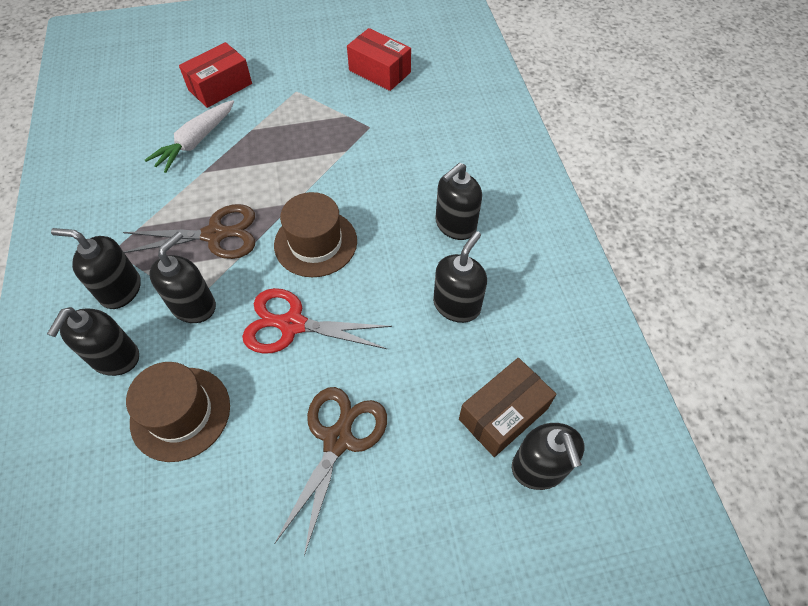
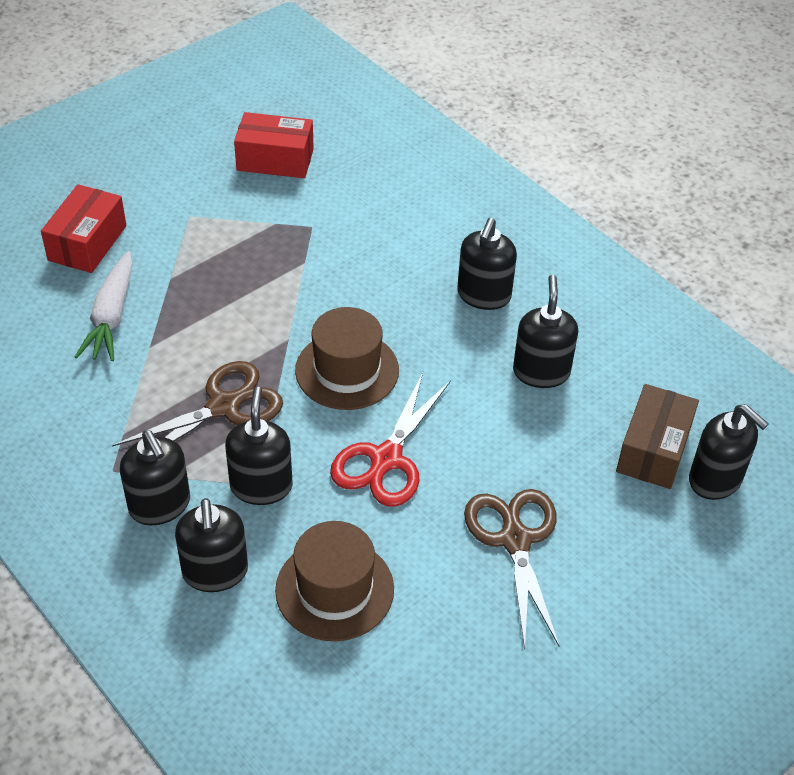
camera: 30 degrees left, 10 degrees down
(120, 290) = (160, 505): black soap dispenser -> black soap dispenser turned 105 degrees counterclockwise
(292, 325) = (386, 459): red scissors -> red scissors turned 45 degrees counterclockwise

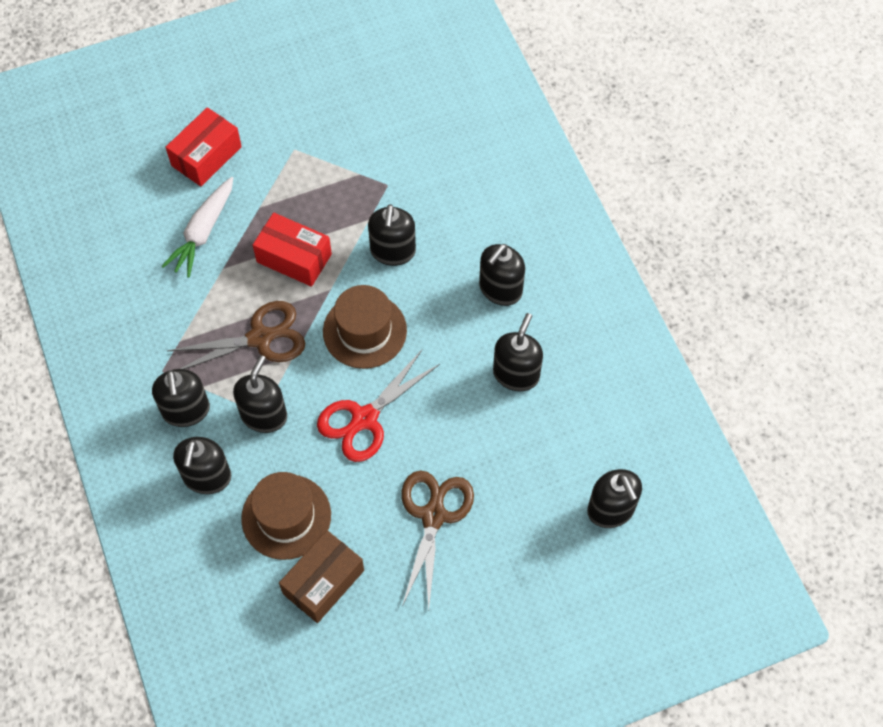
camera: 20 degrees right, 15 degrees up
(275, 160) = (382, 108): red box -> red box (294, 258)
(345, 286) = (393, 251): none -> black soap dispenser
(653, 450) = (574, 469): brown box -> brown box (323, 582)

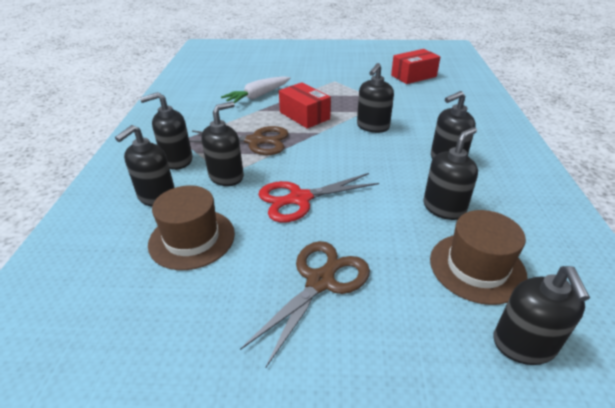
camera: 25 degrees right, 25 degrees down
(186, 411) = (177, 160): black soap dispenser -> black soap dispenser turned 60 degrees clockwise
(206, 156) = (283, 74): red box -> red box (413, 76)
(323, 582) = (183, 298): brown box -> none
(364, 331) = (330, 155): brown hat -> brown hat (477, 267)

